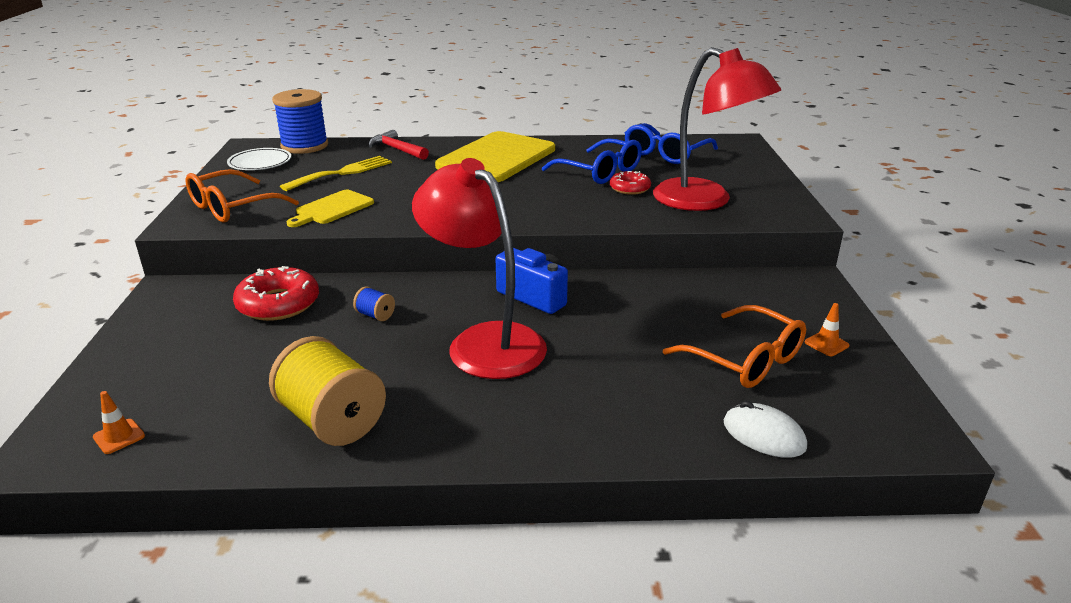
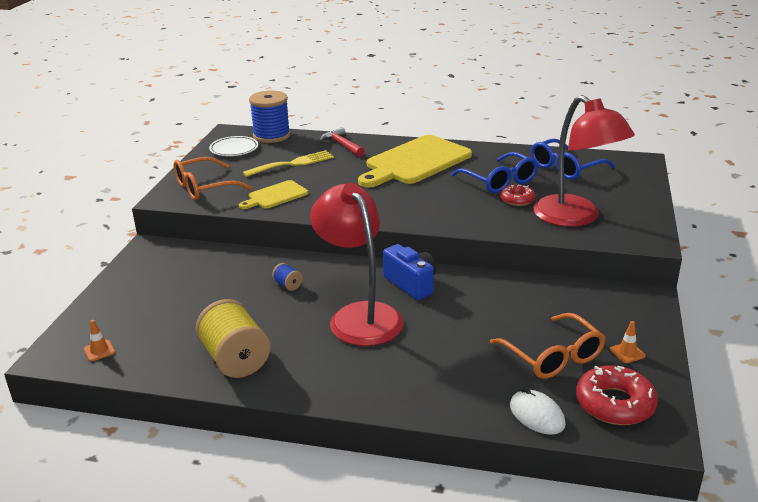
camera: 15 degrees right, 0 degrees up
(278, 304) = (222, 267): red donut -> red donut (615, 404)

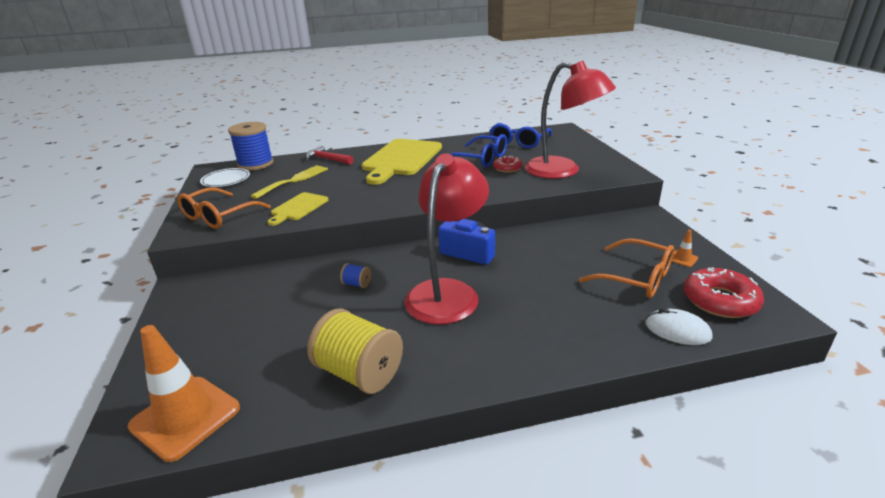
camera: 25 degrees left, 0 degrees up
(99, 351) = (185, 417): orange traffic cone -> orange traffic cone, size x2.45
(359, 316) = (448, 292): red lamp -> red lamp turned 75 degrees clockwise

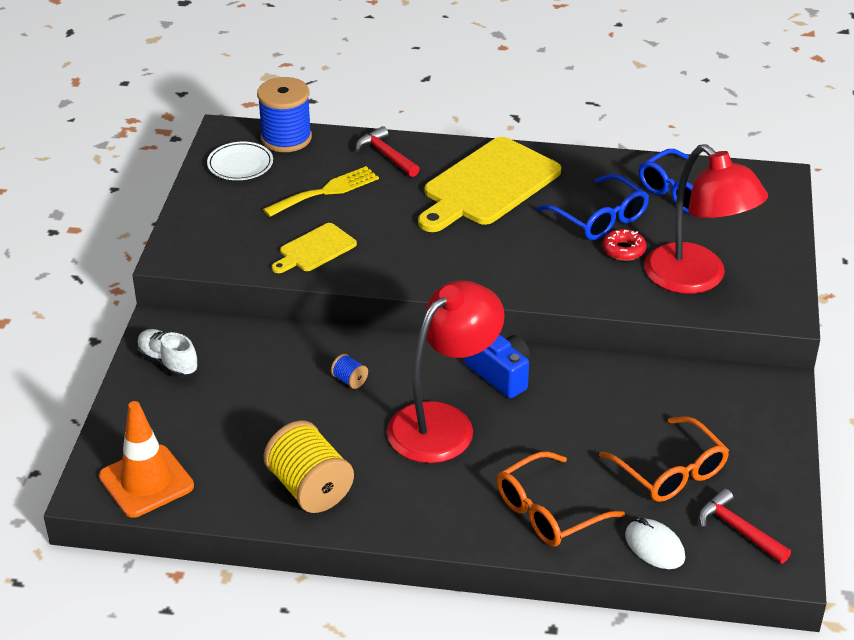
camera: 20 degrees right, 10 degrees up
(192, 310) = (168, 362): none -> white shoe
(218, 216) = (218, 237): orange glasses -> orange glasses (548, 512)
(682, 259) = (753, 464): orange traffic cone -> none
(720, 300) = (738, 529): red donut -> red hammer

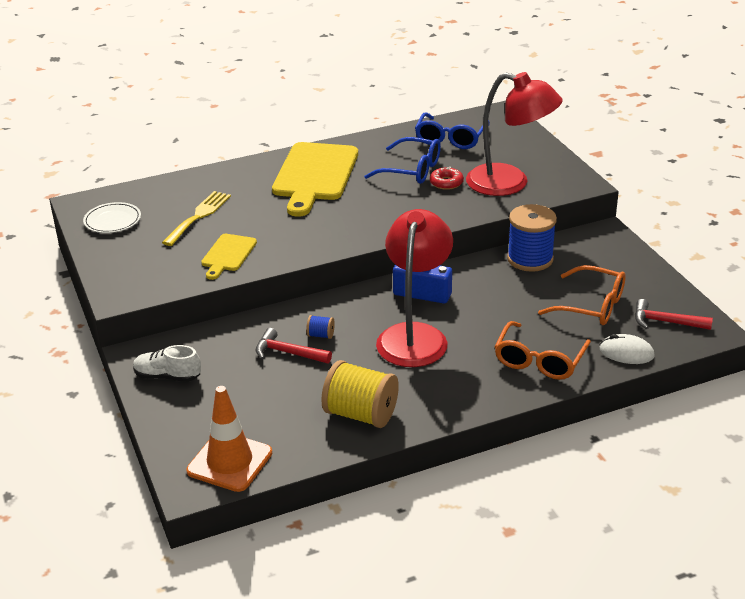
camera: 30 degrees left, 5 degrees down
(286, 138) = (132, 193): blue spool -> blue spool (530, 259)
(386, 155) = (221, 180): red hammer -> red hammer (288, 353)

